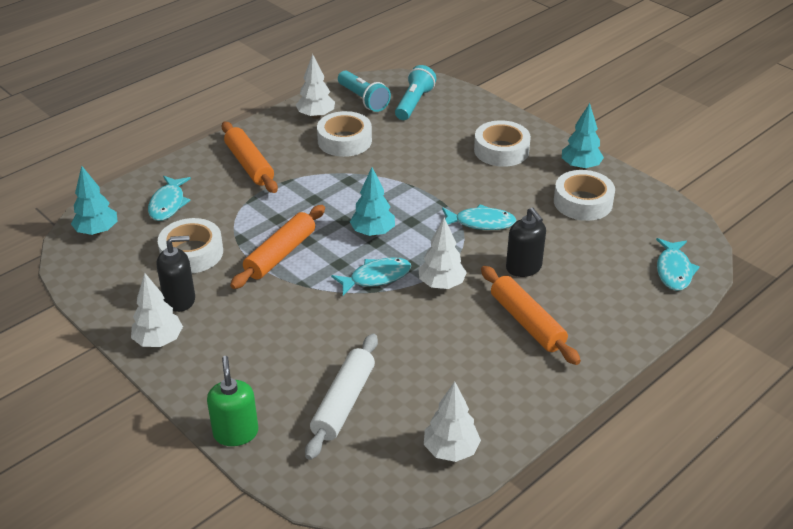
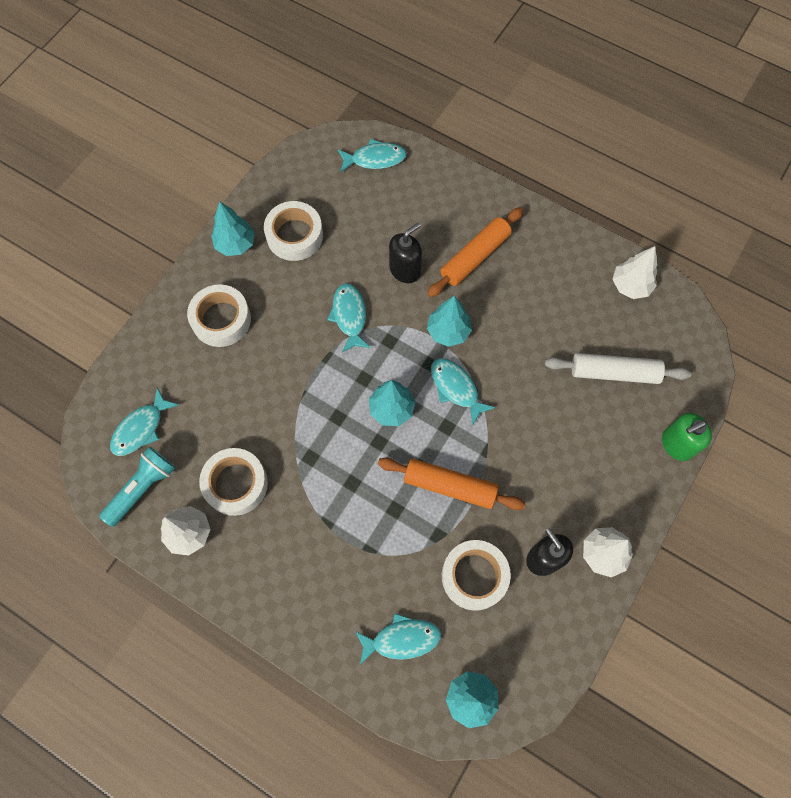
camera: 105 degrees left, 30 degrees up
(249, 165) = (306, 575): orange rolling pin -> none
(414, 103) = (141, 428): turquoise flashlight -> turquoise fish
(441, 284) = (448, 331): white tree -> turquoise tree

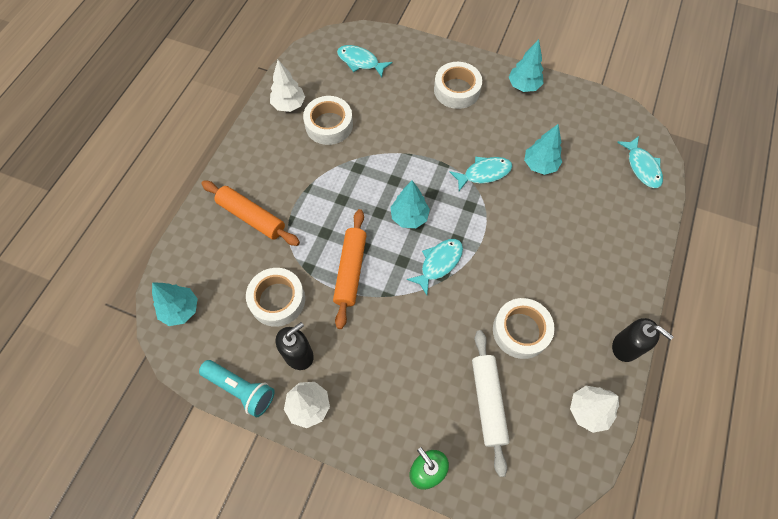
camera: 80 degrees right, 5 degrees down
(142, 488) = (317, 72): turquoise flashlight -> turquoise flashlight (241, 389)
(294, 235) = (545, 122): white tape -> white tape (521, 331)
(402, 639) = (223, 253): turquoise fish -> none
(405, 270) = (540, 207): black soap dispenser -> black soap dispenser (626, 347)
(448, 331) = (491, 250): turquoise tree -> turquoise tree (540, 165)
(475, 257) = (571, 261): orange rolling pin -> orange rolling pin (251, 217)

